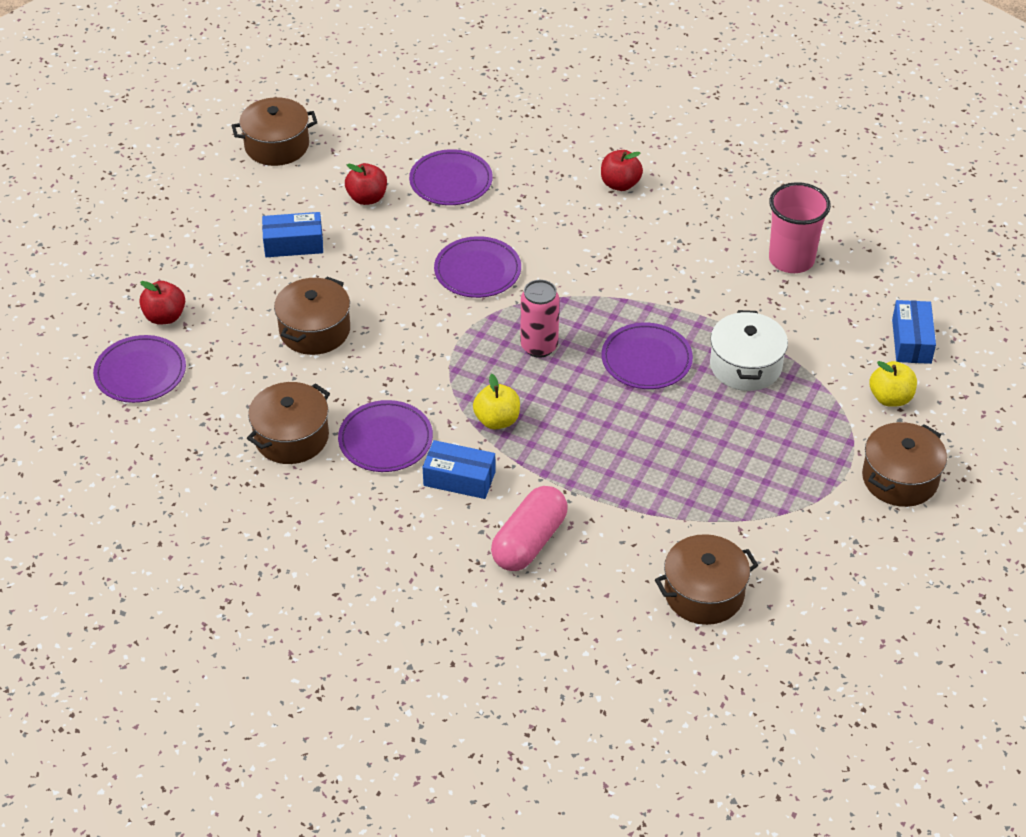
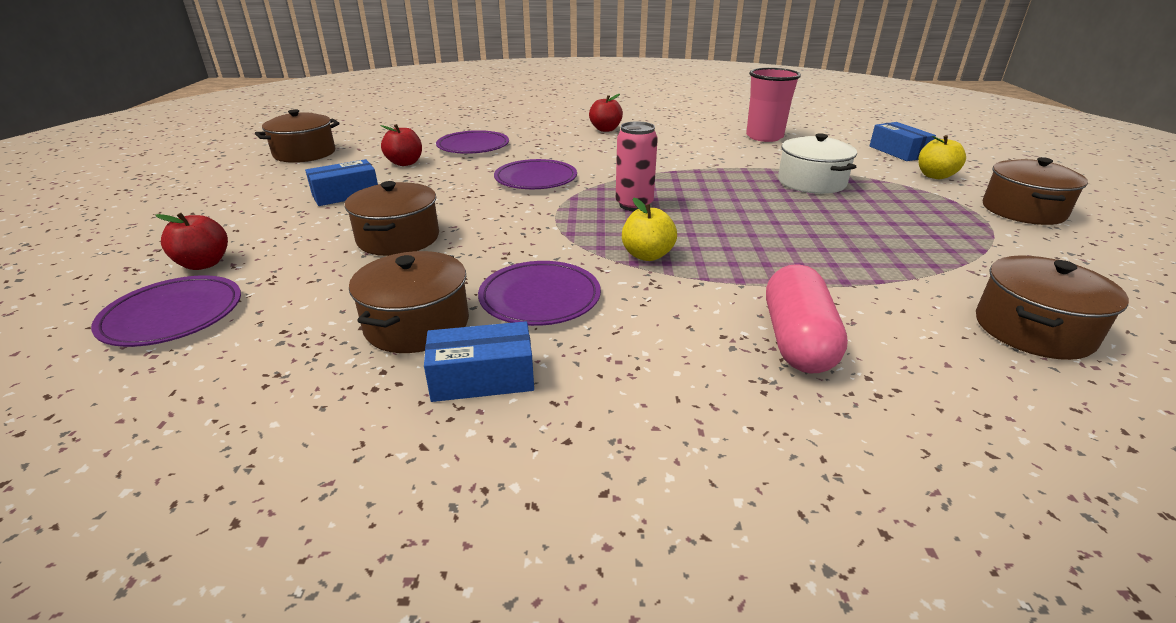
camera: 25 degrees left, 15 degrees down
(459, 479) = (656, 308): blue box -> blue box (482, 378)
(646, 360) = (733, 194): purple plate -> none

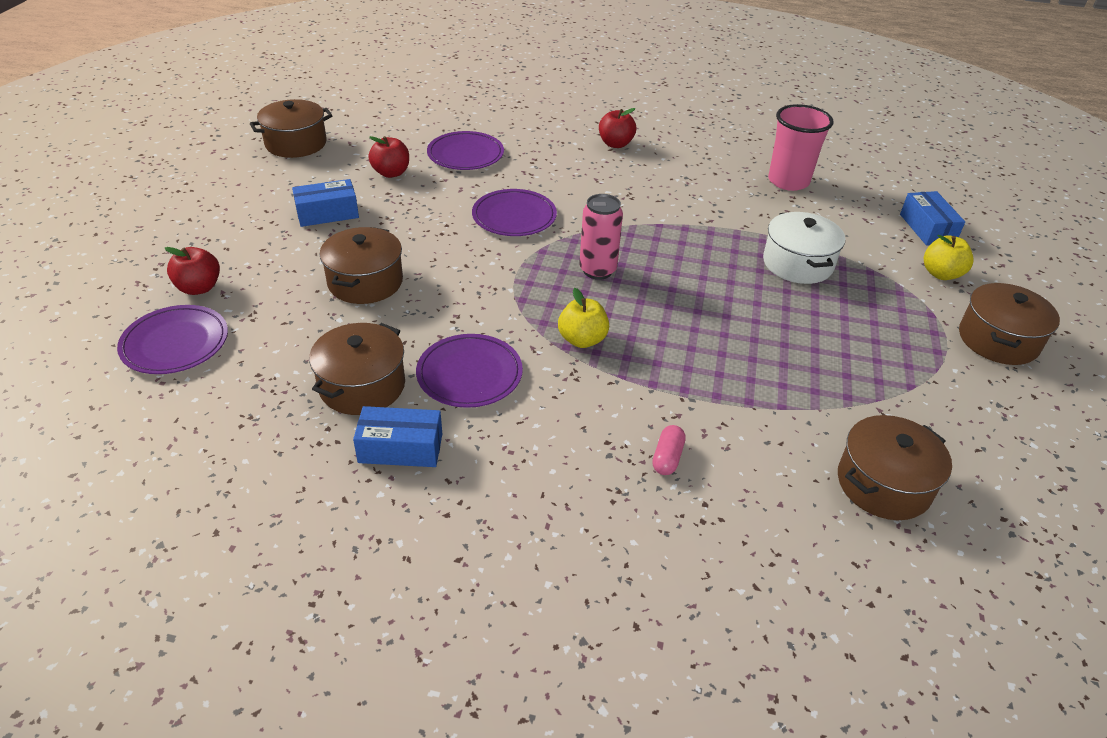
camera: 10 degrees right, 10 degrees up
(797, 340) = (667, 458): pink capsule -> pink capsule, size x0.49

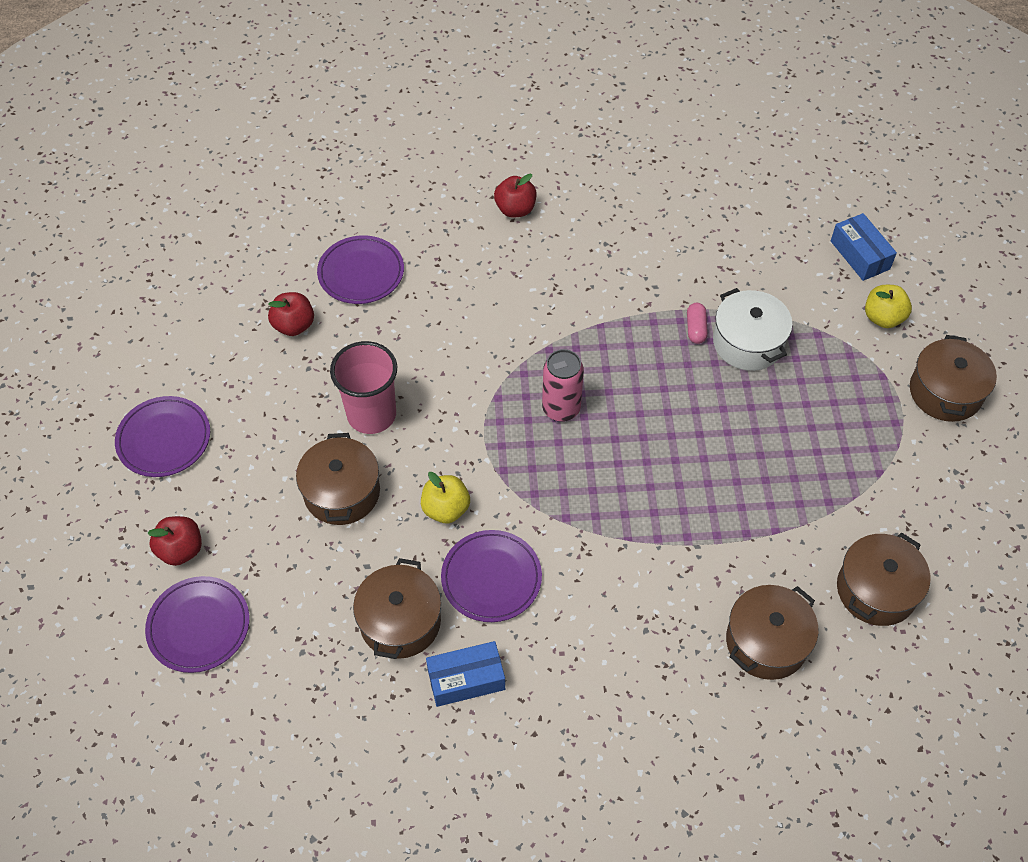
camera: 15 degrees left, 15 degrees up
(296, 143) = (165, 307): brown pot -> brown pot (766, 642)
(327, 213) = (256, 407): blue box -> none
(514, 217) = (451, 356): purple plate -> purple plate (164, 439)
(582, 340) = (577, 505): yellow apple -> yellow apple (446, 509)
(667, 458) = (695, 618): pink capsule -> pink capsule (696, 328)
(788, 181) = (710, 220): pink cup -> pink cup (371, 414)

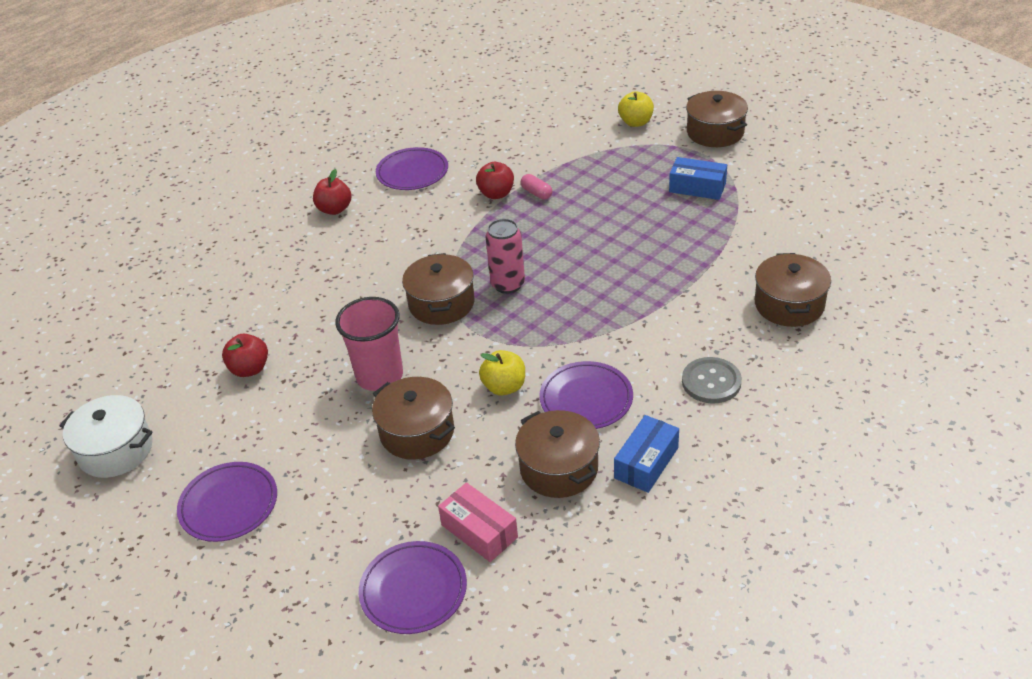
camera: 40 degrees left, 15 degrees down
(181, 550) = (335, 558): red apple -> red apple (496, 194)
(289, 621) = (479, 531): none -> pink box
(361, 273) = (264, 308): purple plate -> purple plate (412, 172)
(604, 655) = (711, 382): none -> grey button
(748, 342) = (577, 180): white pot -> white pot (116, 450)
(859, 255) = (583, 104): blue box -> blue box (697, 187)
(876, 590) = (808, 239): brown pot -> brown pot (441, 303)

